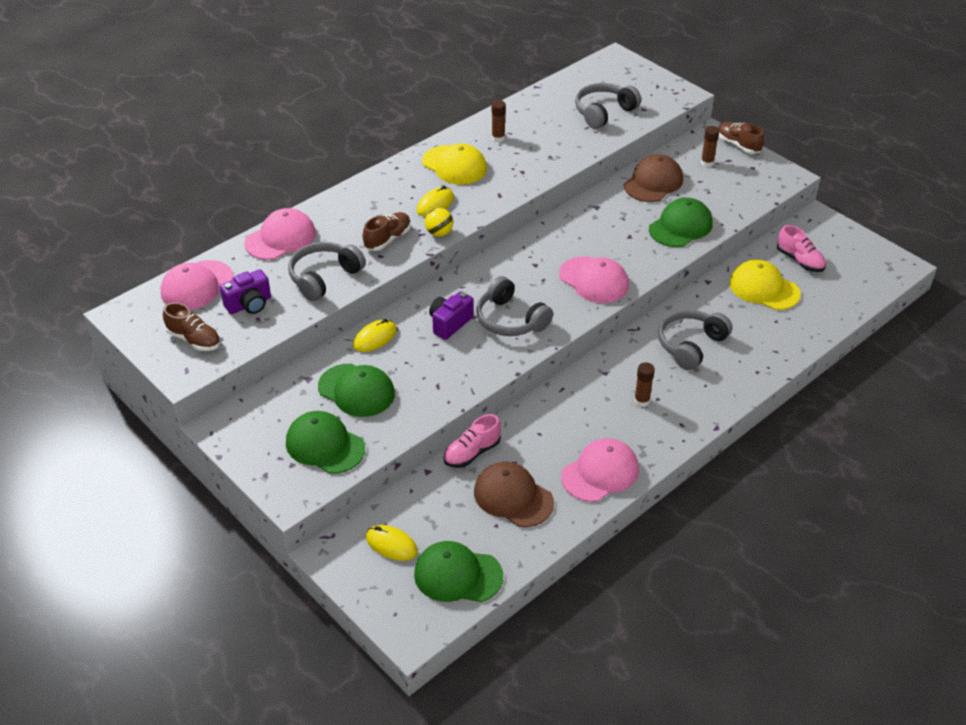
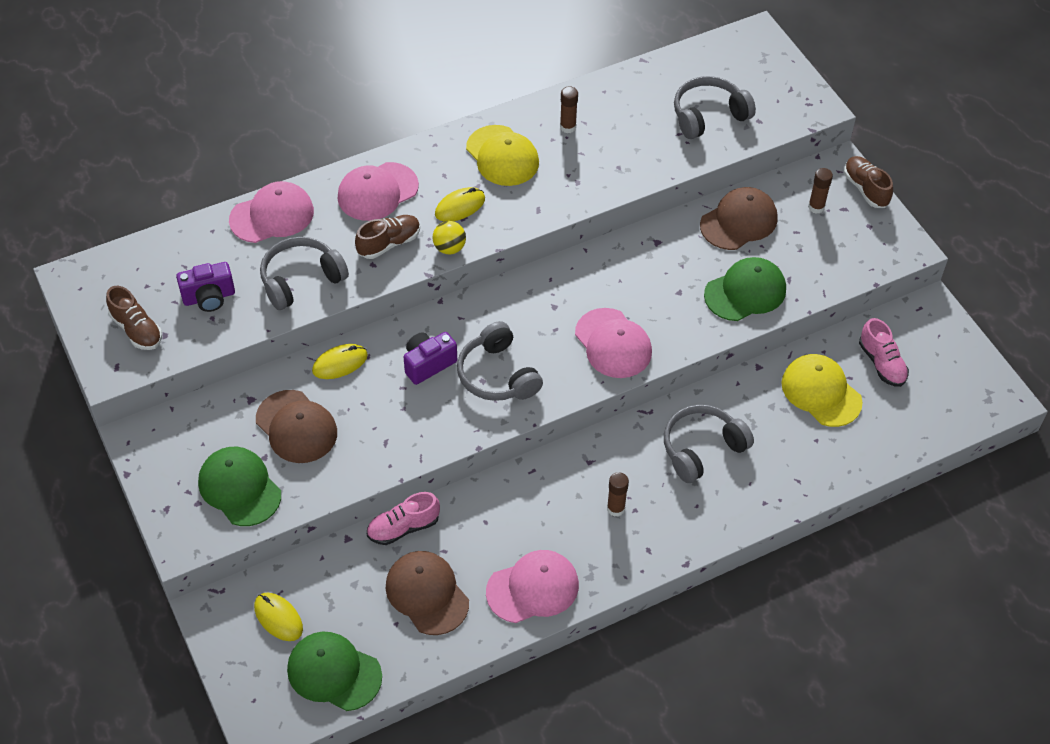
camera: 15 degrees right, 10 degrees up
(197, 285) = (162, 259): pink cap -> pink cap (377, 192)
(356, 390) = (296, 427): green cap -> brown cap

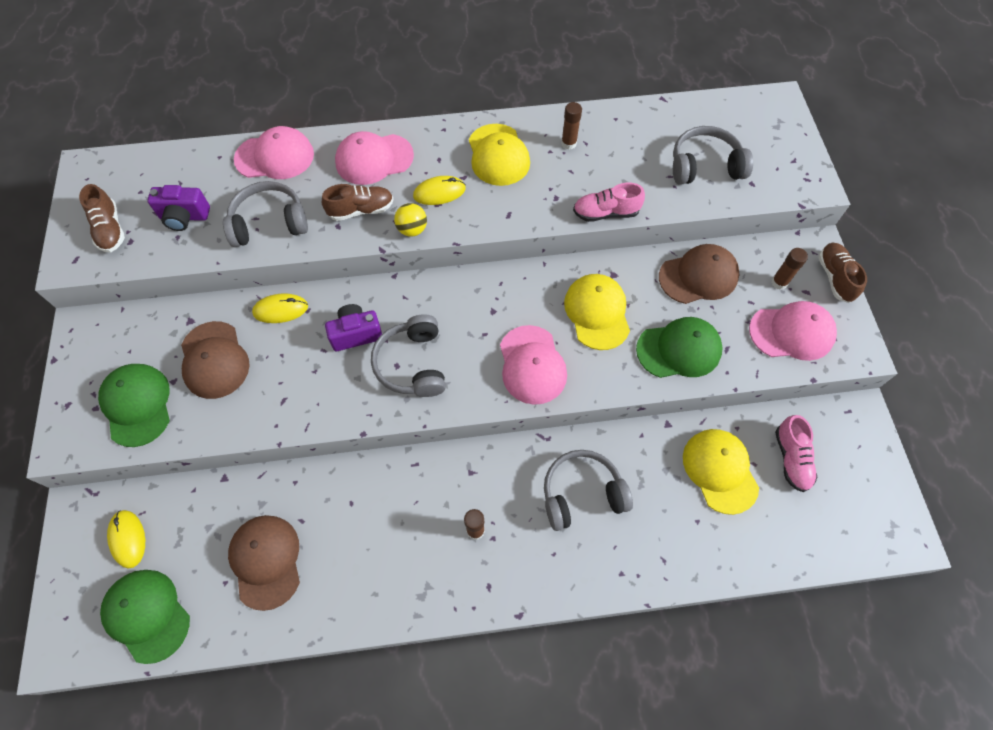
camera: 20 degrees right, 10 degrees up
(403, 527) = (276, 484): pink shoe -> pink shoe (606, 213)
(533, 588) = (363, 590): pink cap -> pink cap (792, 332)
(655, 280) = (597, 312): none -> yellow cap

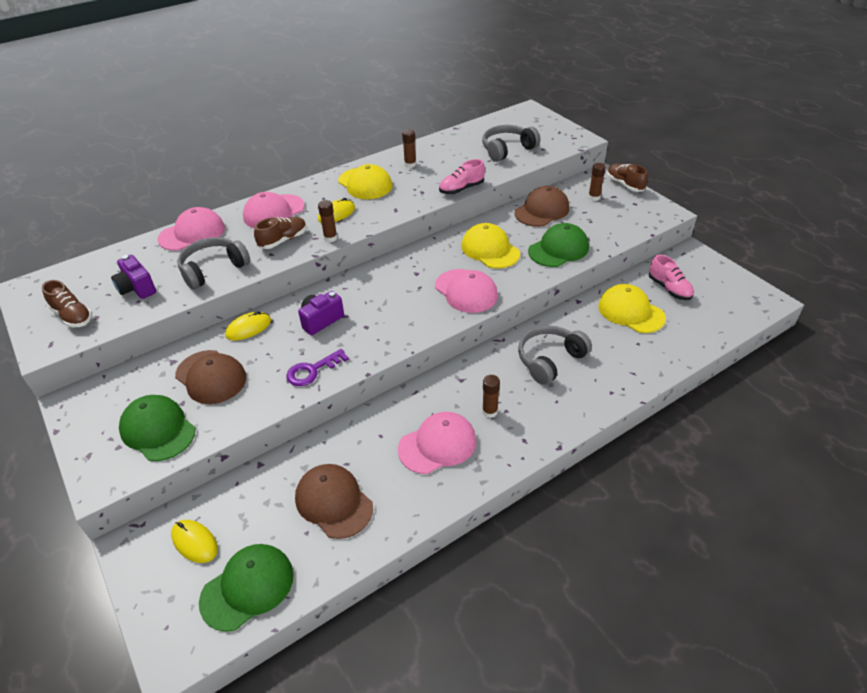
camera: 25 degrees left, 20 degrees down
(147, 615) = (247, 587): green cap -> green cap turned 120 degrees clockwise
(184, 217) = (137, 288): purple camera -> purple camera turned 75 degrees clockwise
(312, 401) = (312, 370): none -> purple key
(412, 229) = (330, 238): yellow ball -> brown glue stick
(412, 364) = (378, 321): grey headphones -> none
(792, 332) = (621, 217): pink cap -> pink cap (437, 445)

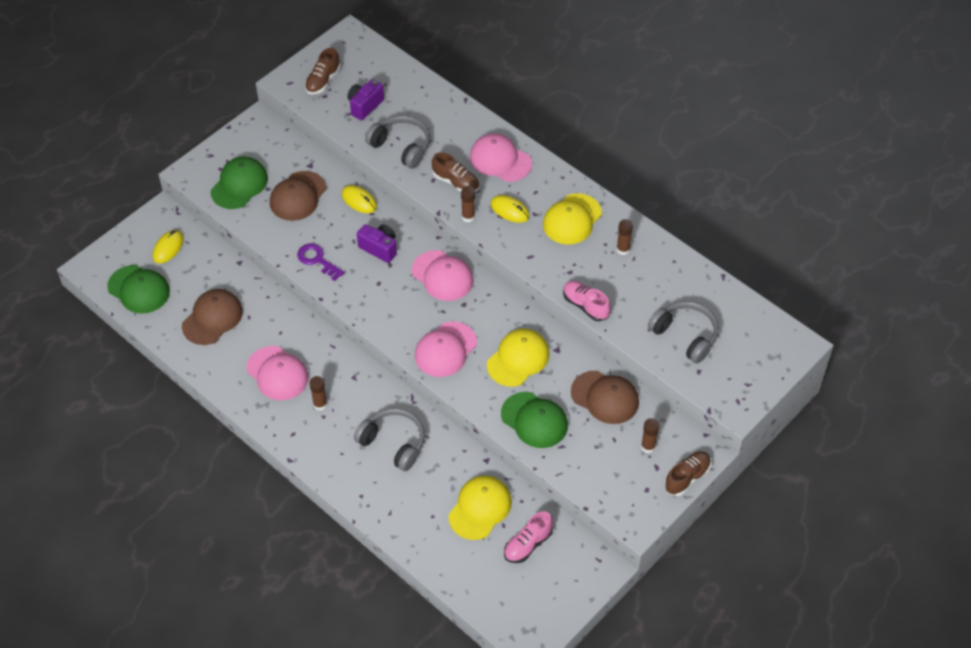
camera: 75 degrees right, 10 degrees up
(192, 233) = (450, 112): pink cap -> pink cap (442, 276)

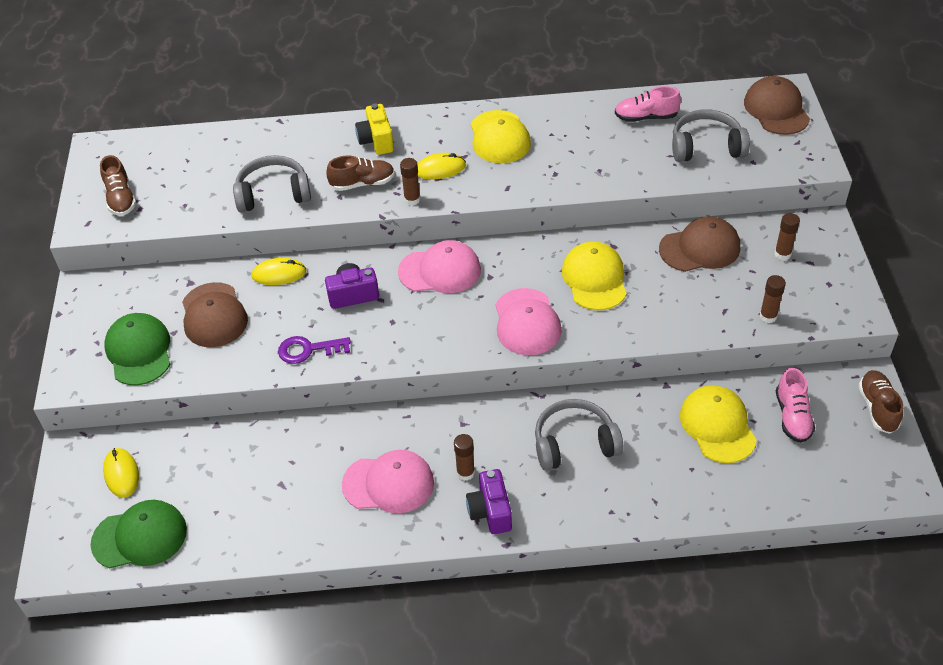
camera: 45 degrees left, 5 degrees down
(212, 318) = (256, 494): brown cap -> brown cap (776, 109)
(365, 106) = (191, 189): purple camera -> purple camera (490, 511)
(500, 160) = (376, 141): pink cap -> yellow camera
(534, 420) = (675, 311): green cap -> none
(585, 305) = (604, 186): pink shoe -> pink shoe (646, 117)
(623, 249) = (570, 127): brown glue stick -> brown glue stick (768, 316)
(687, 477) = (840, 250): brown shoe -> brown shoe (877, 408)

